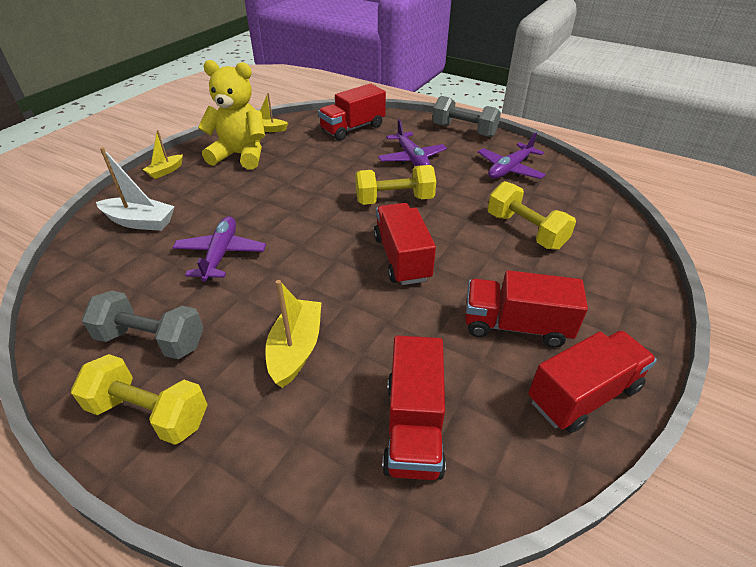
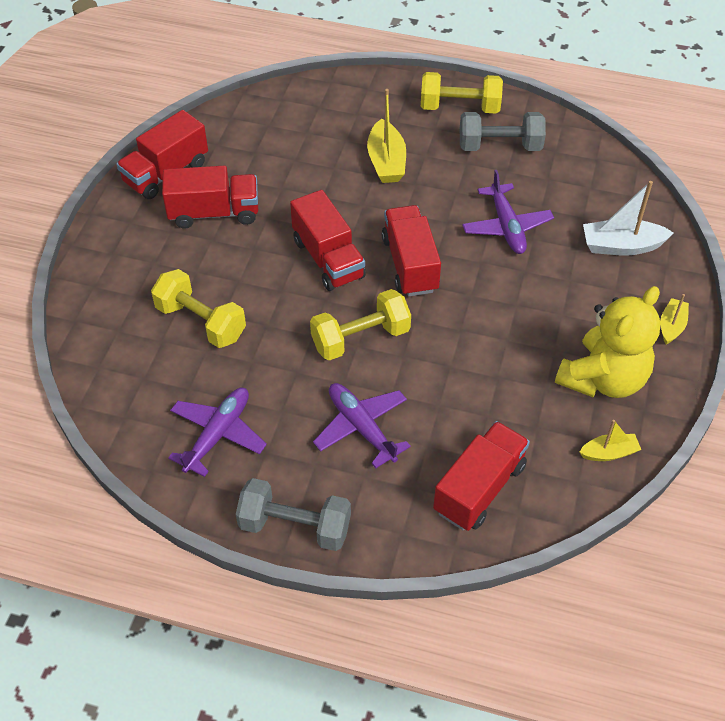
camera: 165 degrees right, 10 degrees up
(240, 155) = (603, 379): yellow teddy bear -> yellow teddy bear turned 45 degrees counterclockwise
(413, 426) = (284, 133): red truck -> red truck (410, 264)

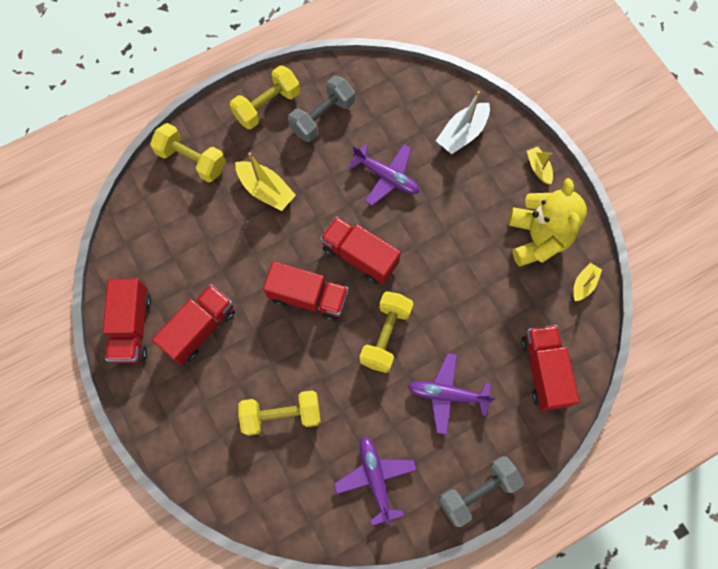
camera: 45 degrees left, 20 degrees up
(351, 101) = (192, 160): none -> yellow dumbbell

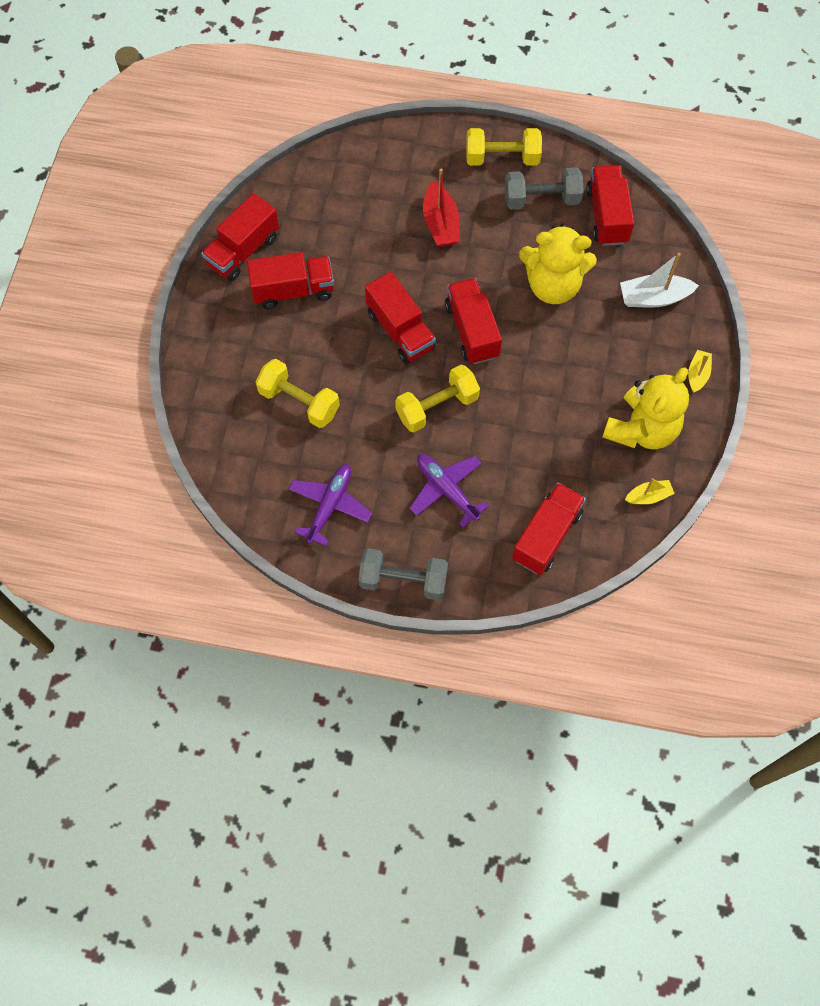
camera: 40 degrees right, 5 degrees down
(192, 160) = (401, 158): yellow dumbbell -> none
(266, 190) = (440, 224): yellow boat -> red boat
(379, 96) = (607, 216): none -> red truck
(386, 177) = (553, 285): purple plane -> yellow teddy bear

